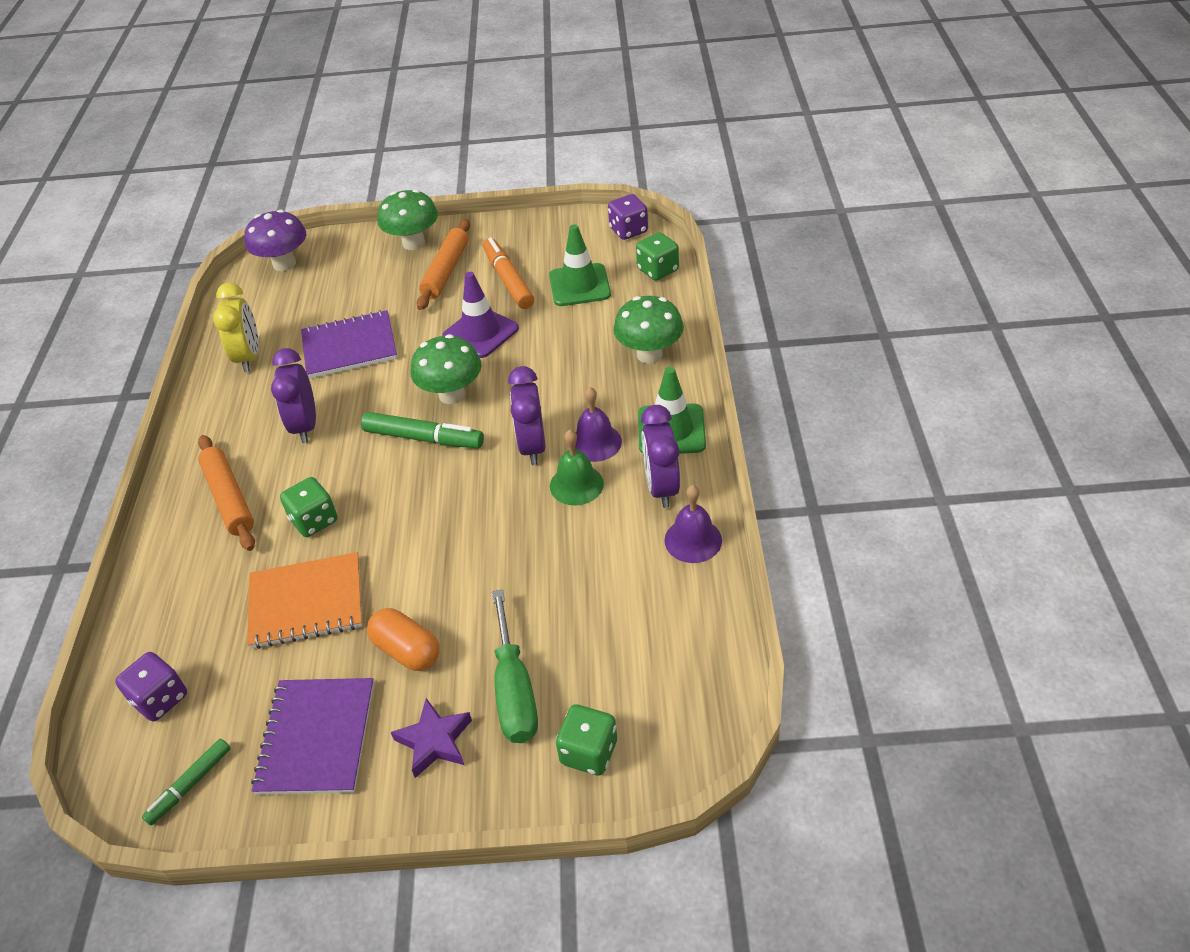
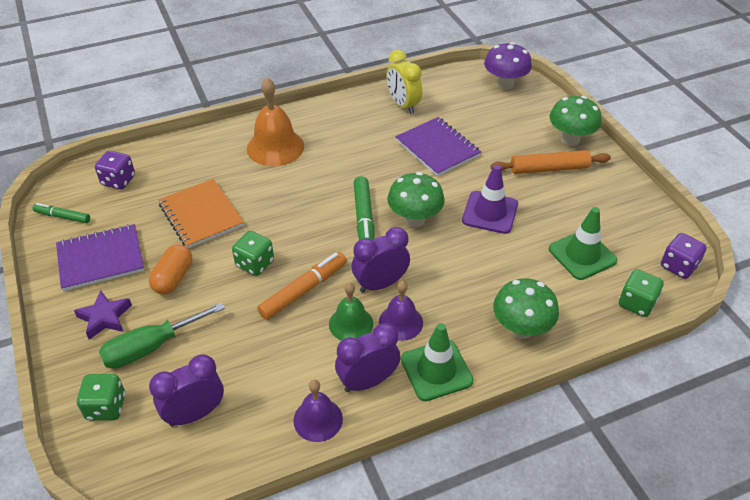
camera: 65 degrees right, 0 degrees up
(229, 498) = (275, 147): orange rolling pin -> orange bell
(249, 357) = (403, 105): yellow clock -> yellow clock turned 90 degrees clockwise
(305, 426) = (351, 156): purple clock -> purple clock (195, 414)
(314, 520) = (269, 192): green dice -> green dice (255, 264)
(508, 280) = (561, 208): orange marker -> orange marker (304, 290)

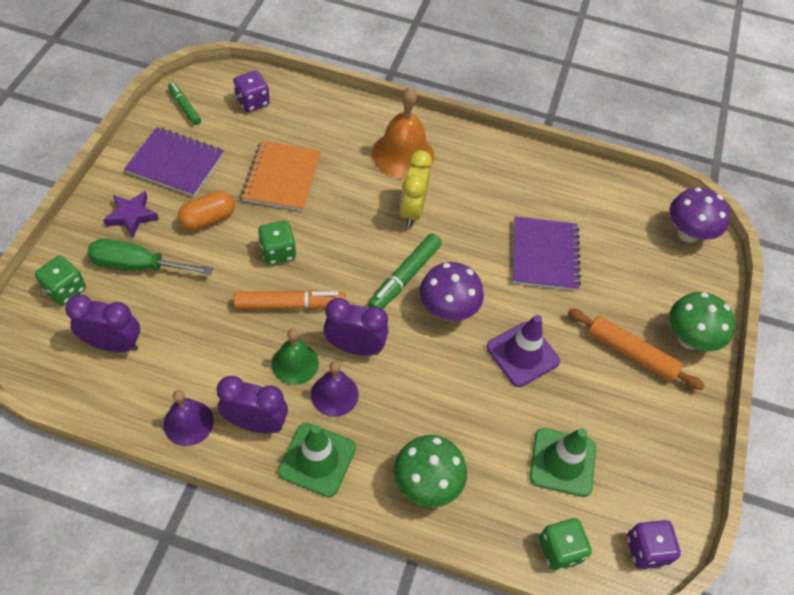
camera: 35 degrees right, 10 degrees up
(403, 105) = (560, 189): yellow clock -> yellow clock (412, 211)
(414, 219) = (447, 310): green mushroom -> purple mushroom

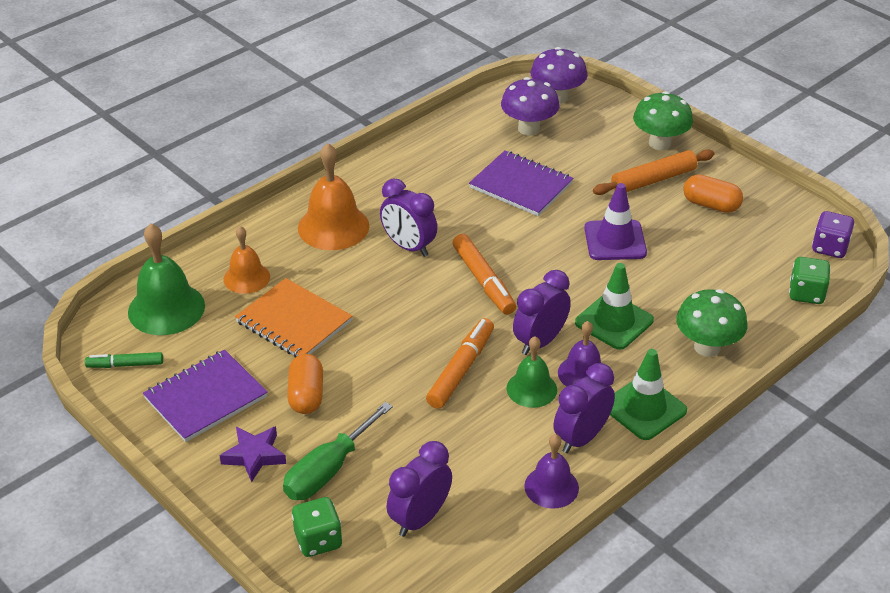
camera: 55 degrees left, 15 degrees down
(252, 102) = (166, 308): purple dice -> green bell
(278, 252) = (390, 357): green dice -> none
(312, 130) = (246, 278): none -> orange bell
(404, 277) = (483, 281): green marker -> orange marker
(412, 211) = (409, 247): yellow clock -> purple clock
(447, 310) = (538, 267): purple mushroom -> purple mushroom (529, 129)
(562, 462) = (731, 260): green traffic cone -> green traffic cone (614, 321)
(631, 415) = (711, 205): none -> orange capsule

